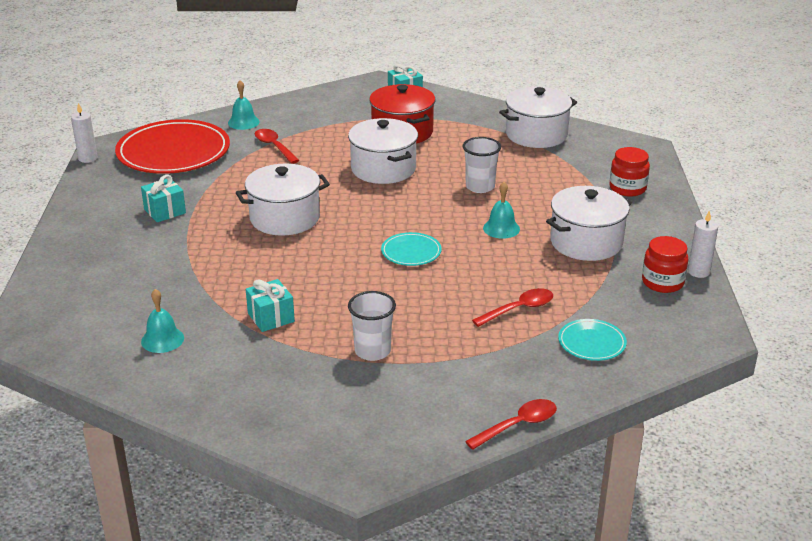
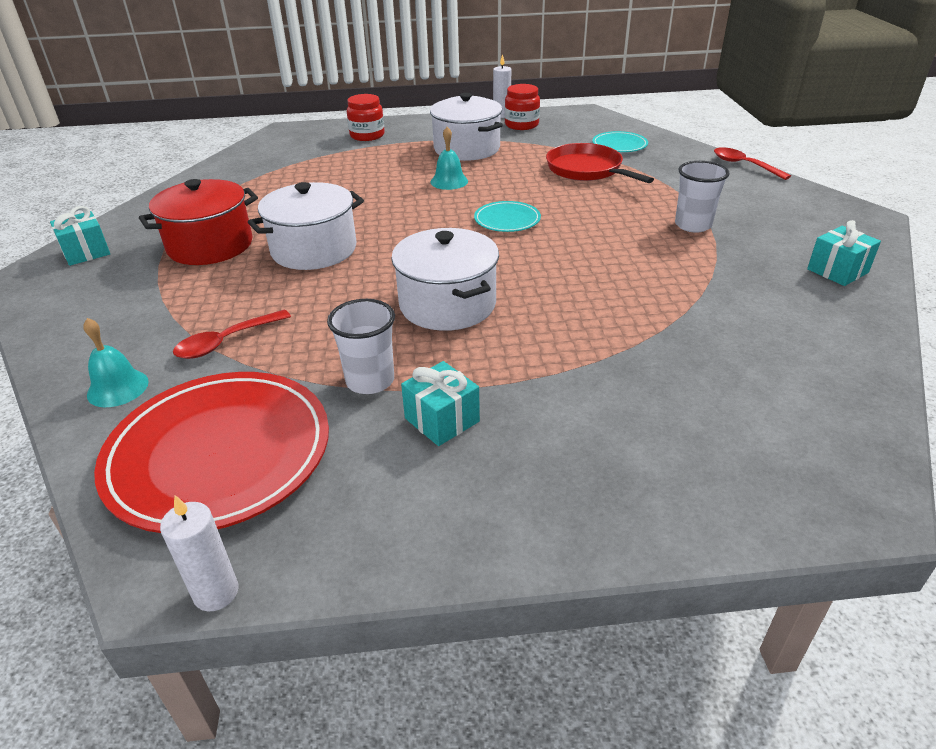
camera: 95 degrees left, 5 degrees up
(162, 339) = (768, 354): turquoise bell -> none
(271, 317) = (673, 285): turquoise gift -> turquoise gift (837, 271)
(480, 187) = (362, 194): white cup -> white cup (370, 381)
(519, 309) = (586, 170): red spoon -> red pan
(536, 134) = (244, 172): white pot -> none

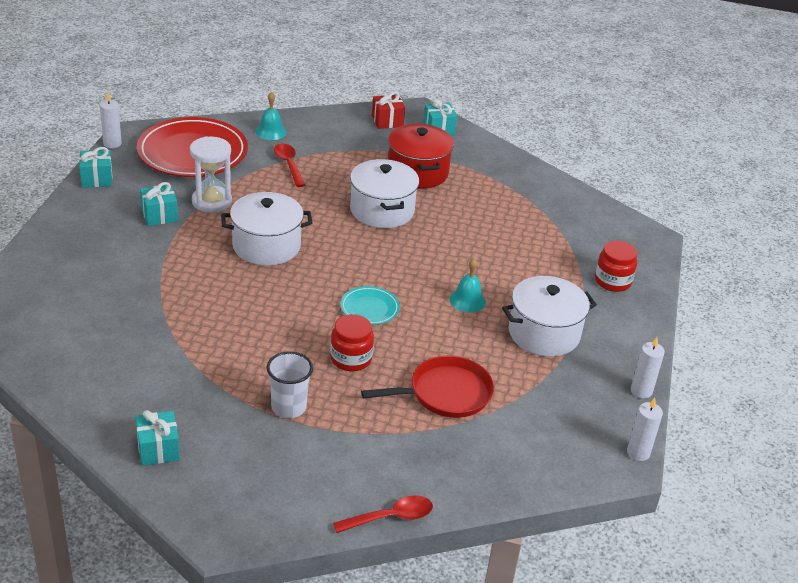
camera: 105 degrees right, 0 degrees up
(65, 292) = (387, 121): none -> red gift
(370, 381) = (211, 201): white cup -> white hourglass
(371, 552) = (97, 179): none -> turquoise gift
(521, 125) = (599, 395): red jar -> red jar (351, 359)
(568, 110) = (638, 452): none -> white candle
(619, 145) = (500, 445): turquoise plate -> none

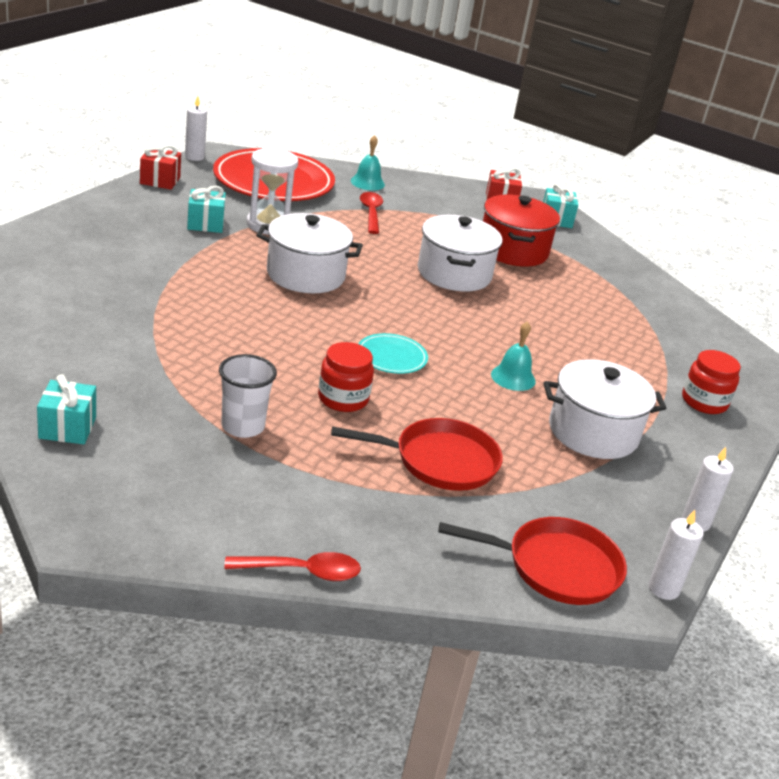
camera: 15 degrees right, 5 degrees down
(97, 179) = (160, 180): turquoise gift -> red gift
(561, 458) = (557, 567): none -> red pan

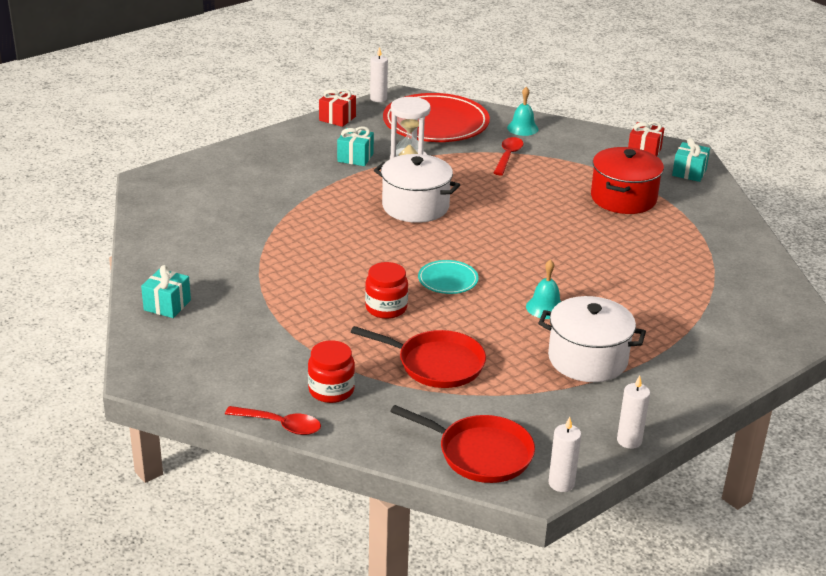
camera: 25 degrees right, 0 degrees up
(242, 426) = (294, 319): white cup -> none
(454, 274) = (551, 215): white pot -> none
(704, 402) = (716, 347): red jar -> red jar (331, 390)

